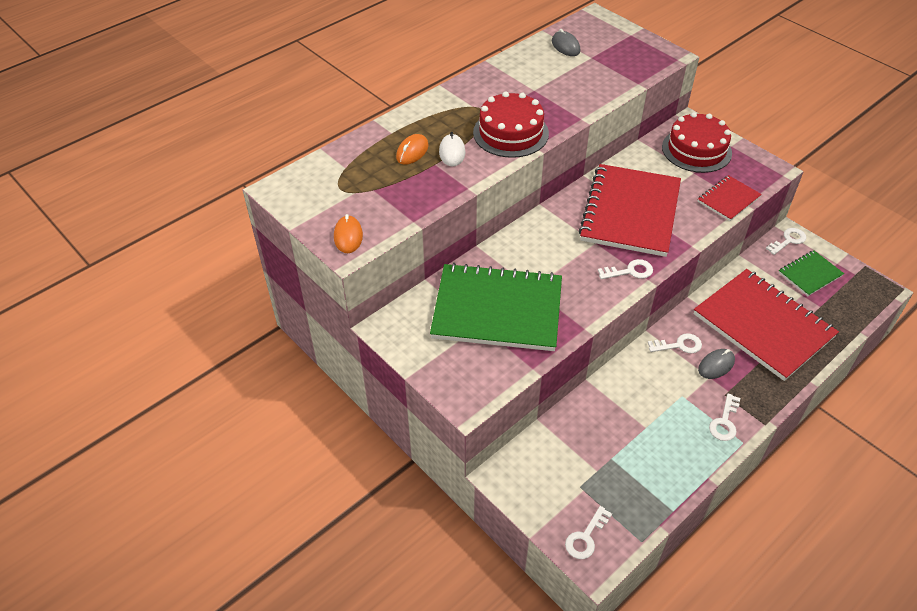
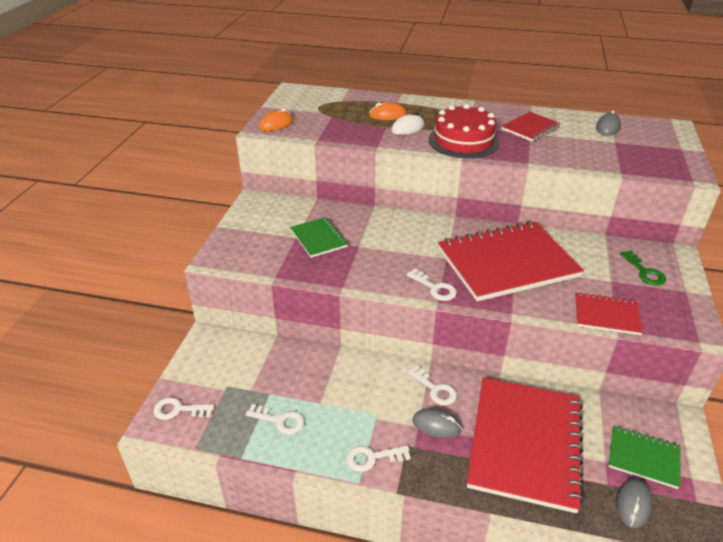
camera: 55 degrees right, 10 degrees down
(497, 310) = (318, 238): green notebook -> green notebook, size x0.48
(525, 85) = (530, 128): none -> red notebook
(696, 150) = (644, 272): red cake -> green key
(788, 240) = (669, 421): white key -> white key (280, 420)
(841, 304) = (633, 504): none -> grey mouse

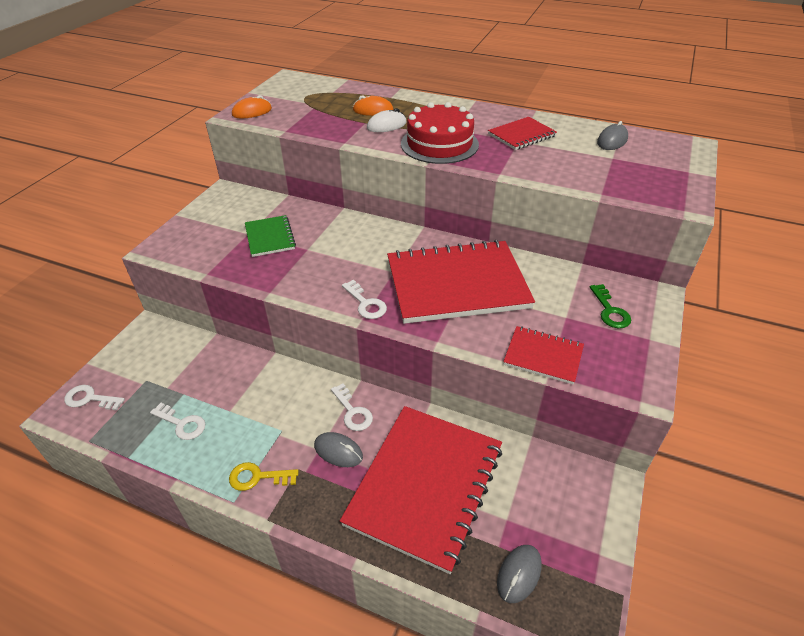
camera: 10 degrees right, 5 degrees up
(372, 458) = (258, 477): white key -> yellow key
(643, 458) = (551, 522): green notebook -> none

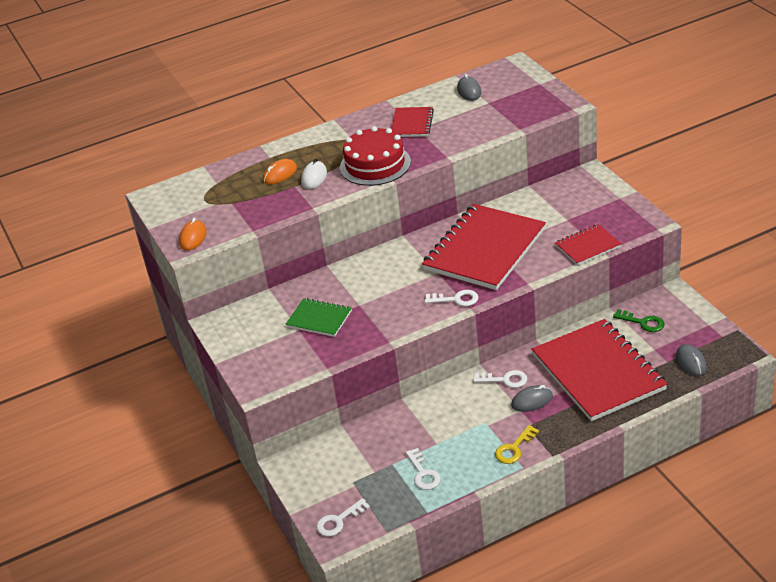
camera: 45 degrees left, 5 degrees down
(182, 424) = (423, 473): white key -> white key turned 90 degrees clockwise
(610, 311) = (582, 199): green key -> green key (643, 322)

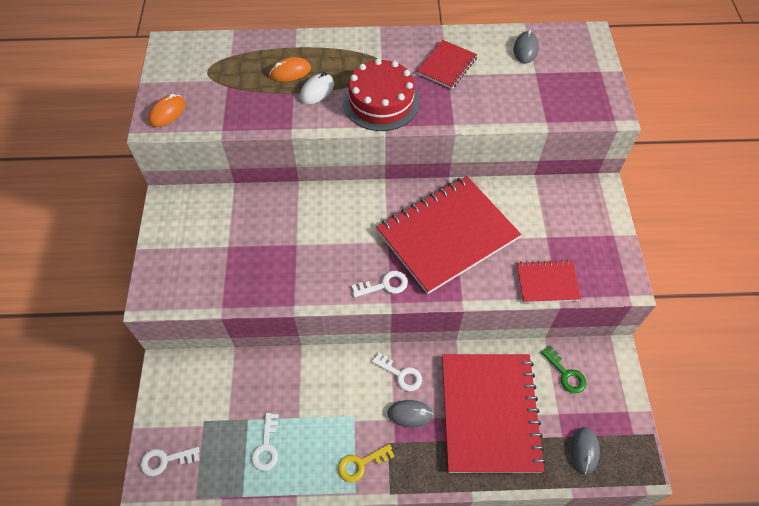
camera: 20 degrees right, 20 degrees up
(319, 319) = (252, 243): green notebook -> none
(456, 299) = (384, 285): white key -> white key turned 45 degrees counterclockwise

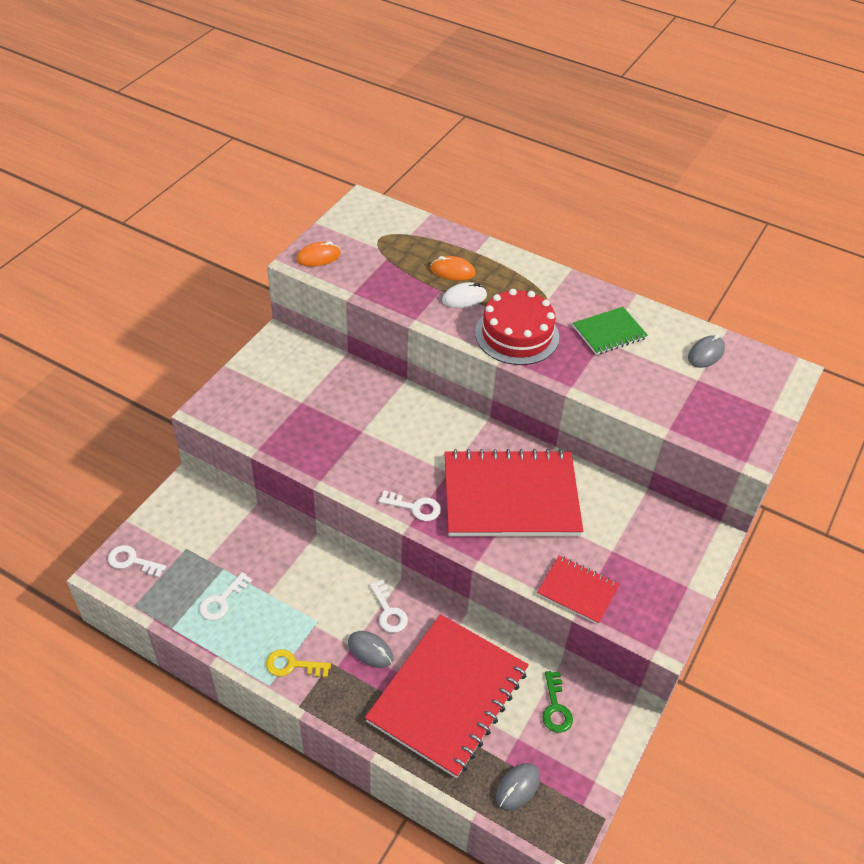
camera: 30 degrees right, 10 degrees down
(447, 66) = (609, 332): red notebook -> green notebook

